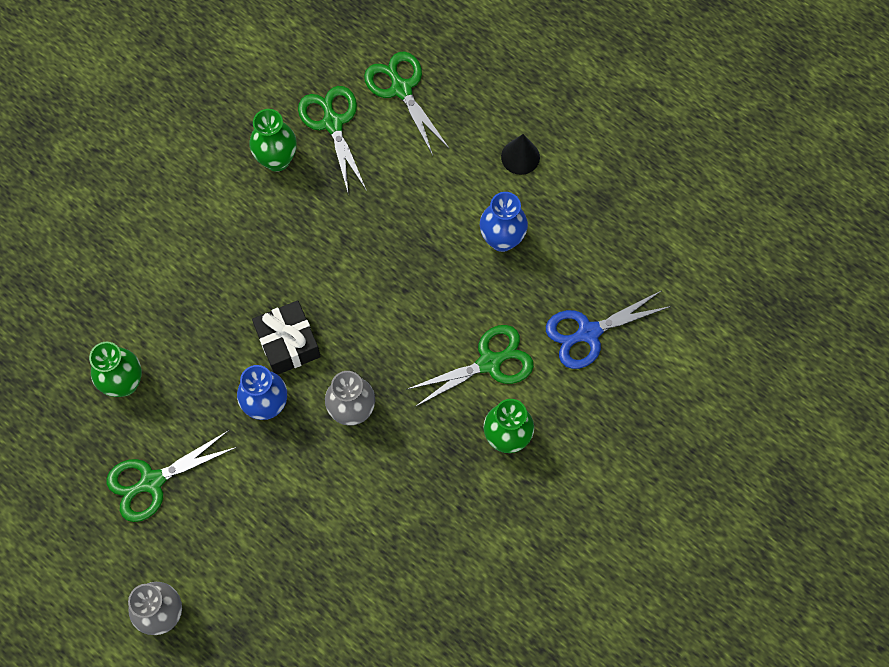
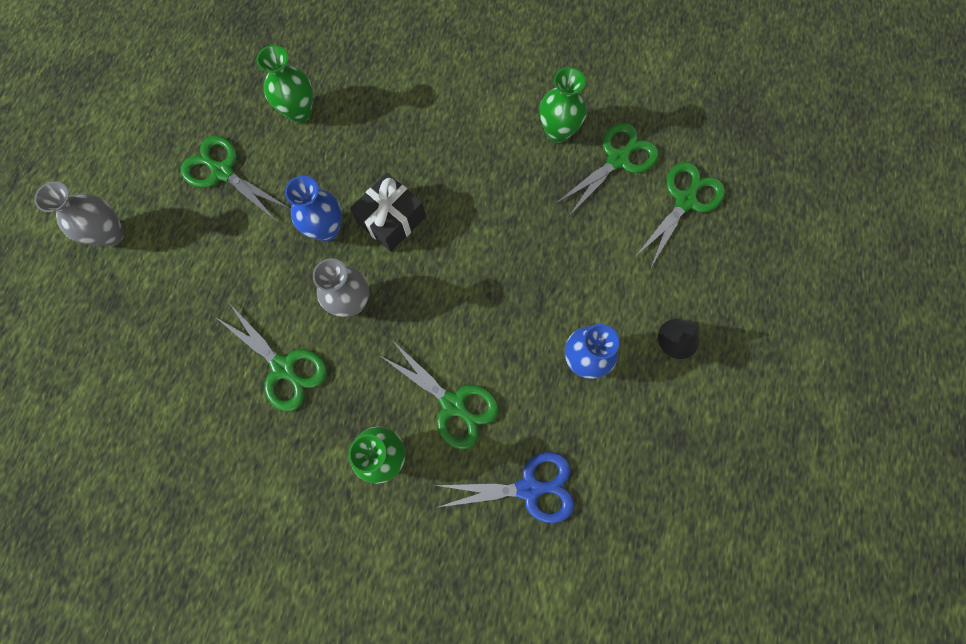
camera: 65 degrees right, 5 degrees up
(385, 495) = (283, 367): none -> green scissors
(588, 333) = (529, 488): blue scissors -> blue scissors turned 135 degrees clockwise

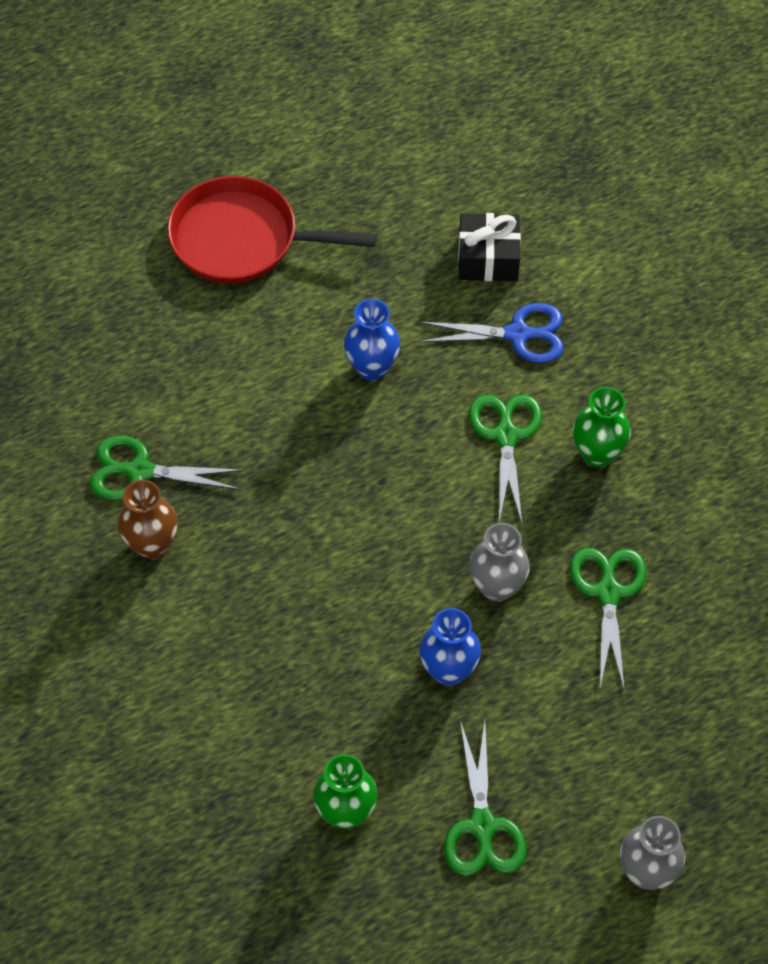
camera: 130 degrees left, 15 degrees down
(391, 220) = (385, 620): black gift -> black gift (488, 258)
(529, 488) = (517, 334): blue scissors -> blue scissors turned 135 degrees clockwise
(558, 132) = (152, 545): green vase -> brown vase
(678, 338) = (286, 312): black cone -> none
(685, 201) = (138, 388): green scissors -> none
(770, 357) = (242, 239): none -> red pan

